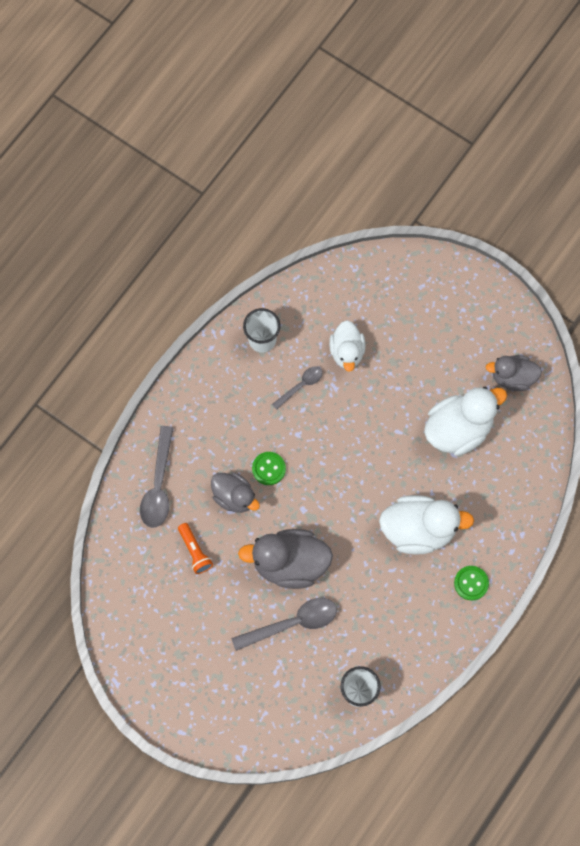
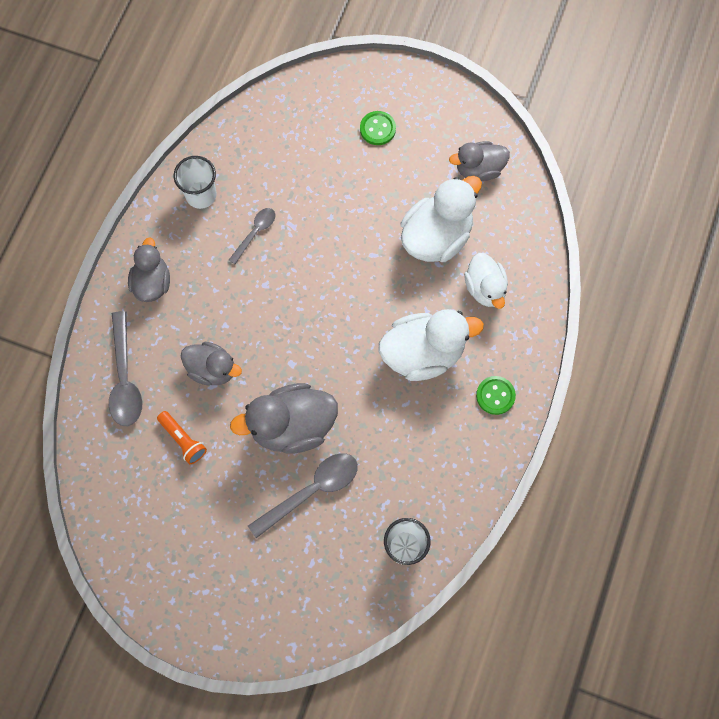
camera: 15 degrees left, 0 degrees up
(201, 407) = (152, 283): none -> grey duck
(268, 469) = (242, 329): green button -> green button (377, 129)
(347, 352) = (295, 185): white duck -> white duck (485, 288)

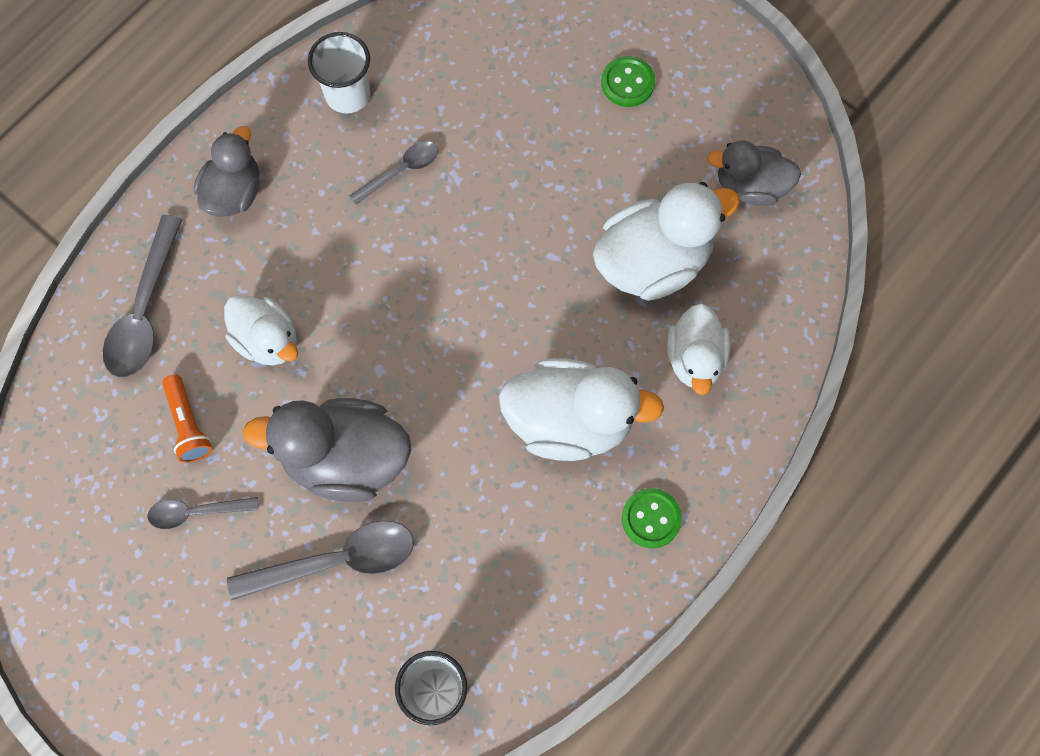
camera: 20 degrees right, 0 degrees up
(210, 493) = (196, 512): none -> grey spoon
(212, 369) = (267, 340): grey duck -> white duck

